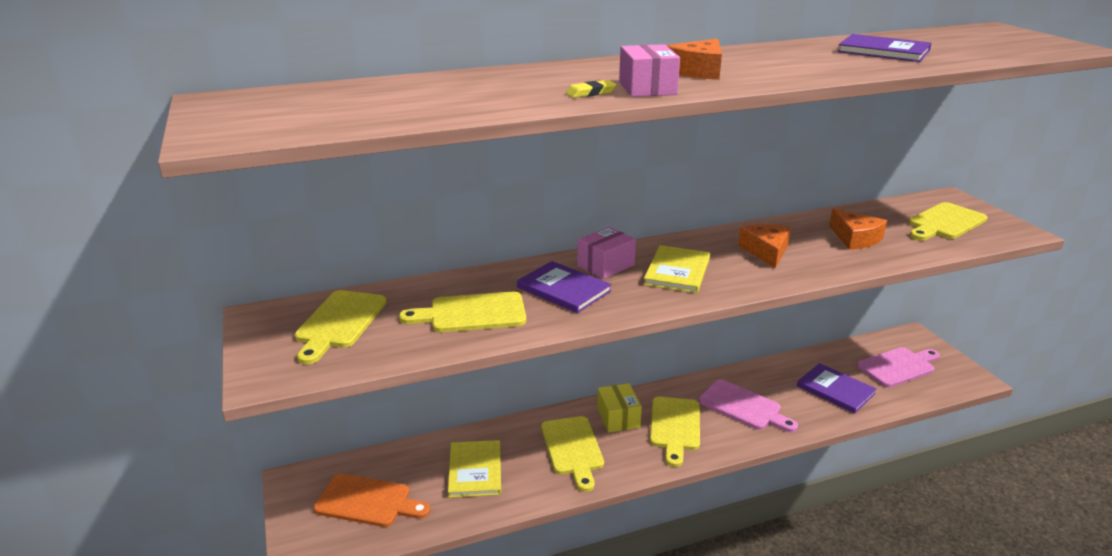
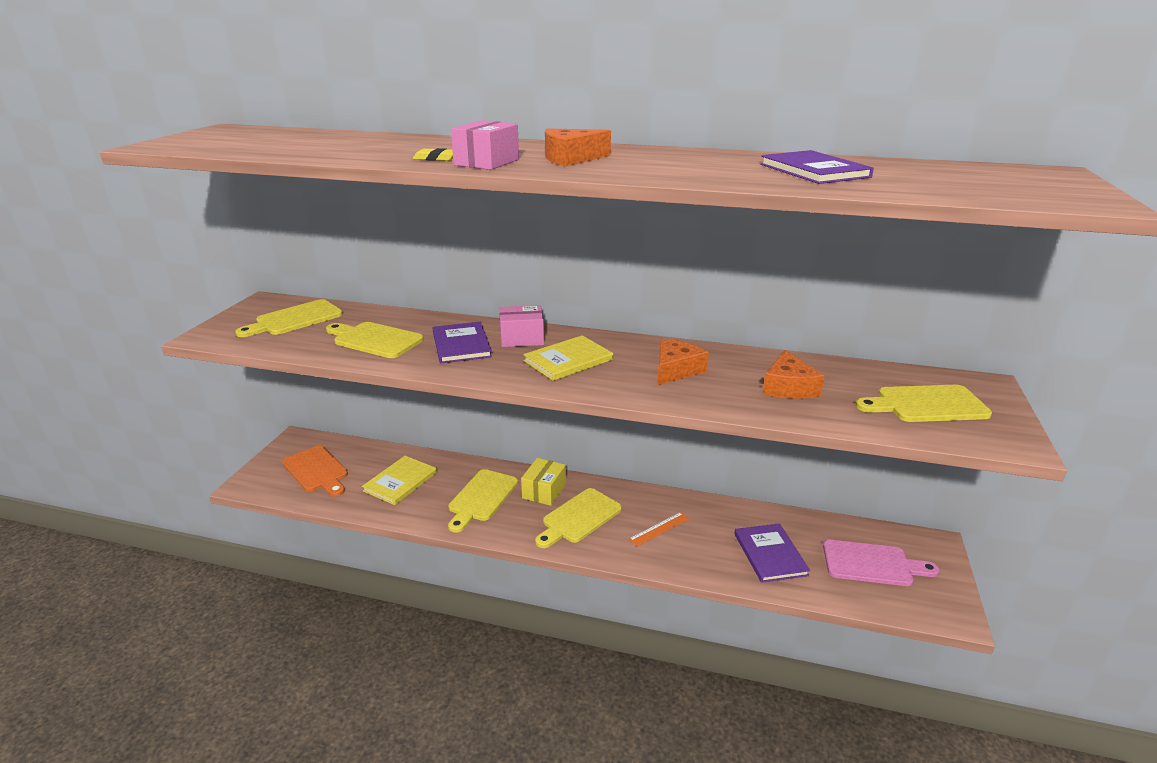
camera: 35 degrees right, 0 degrees up
(743, 407) = (659, 529): pink cutting board -> orange ruler

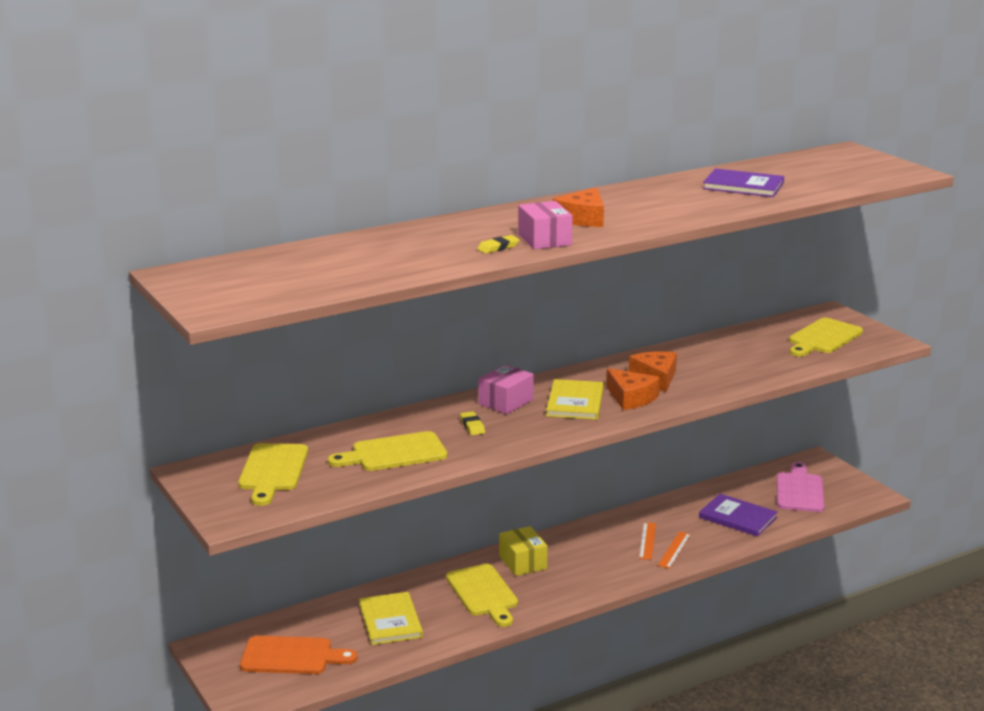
camera: 45 degrees left, 5 degrees down
(461, 345) = (472, 426): purple book -> yellow eraser
(579, 518) = (582, 565): yellow cutting board -> none
(668, 549) = (674, 550): none -> orange ruler
(788, 387) = (739, 359): orange cheese -> orange cheese (631, 398)
(872, 564) = (799, 490): pink cutting board -> pink cutting board turned 45 degrees counterclockwise

